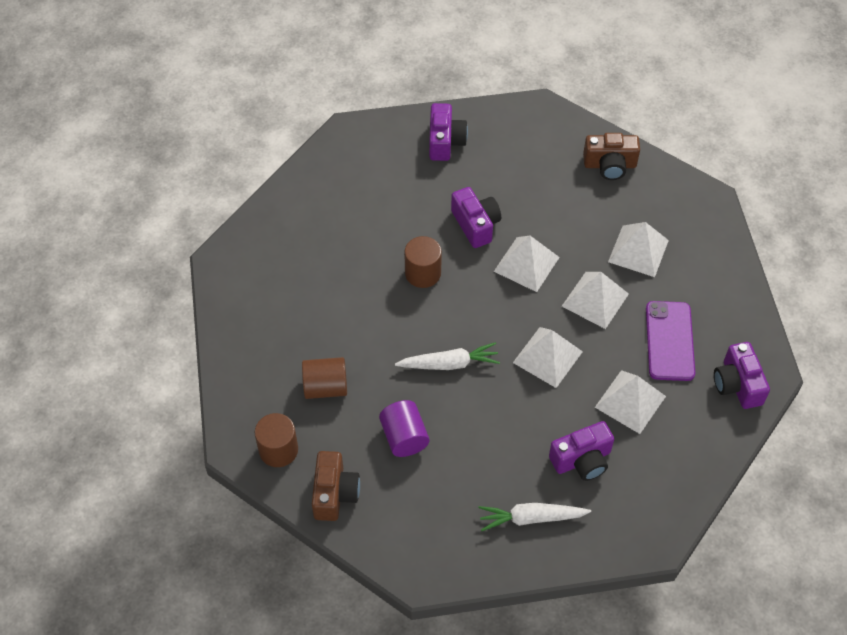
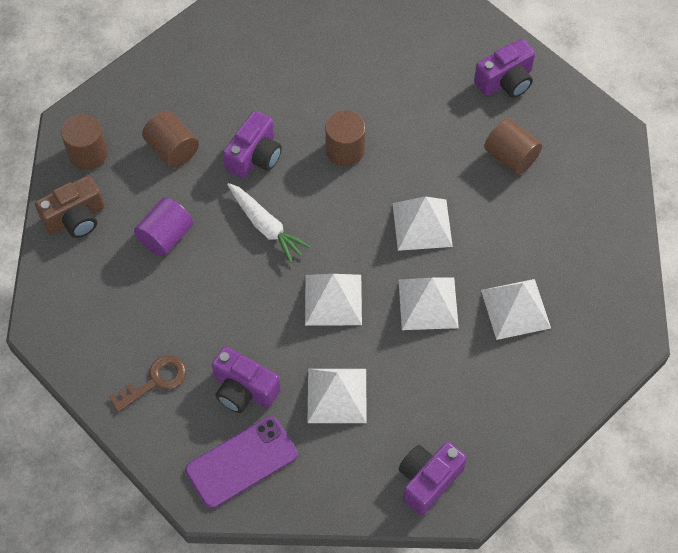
camera: 55 degrees right, 5 degrees up
(475, 225) = (432, 159): purple camera -> purple camera (254, 156)
(512, 178) = (510, 157): none -> brown cylinder
(531, 518) = (155, 381): white carrot -> brown key
(610, 165) = (598, 228): brown camera -> none
(669, 341) = (431, 393): purple phone -> purple phone (241, 462)

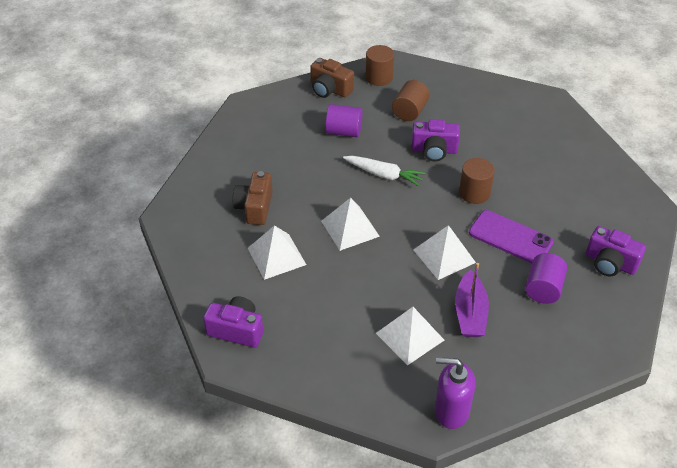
camera: 65 degrees right, 15 degrees down
(155, 381) = (237, 164): brown key -> none
(241, 462) = (201, 225): purple phone -> purple phone (510, 237)
(244, 389) = (255, 207): purple camera -> brown camera
(266, 226) = (384, 175): white carrot -> white carrot turned 90 degrees counterclockwise
(428, 303) = (380, 281): white pyramid -> none
(510, 157) = (543, 289): brown cylinder -> purple cylinder
(511, 238) = (470, 313): none -> purple boat
(622, 314) = (451, 411): none -> purple soap dispenser

